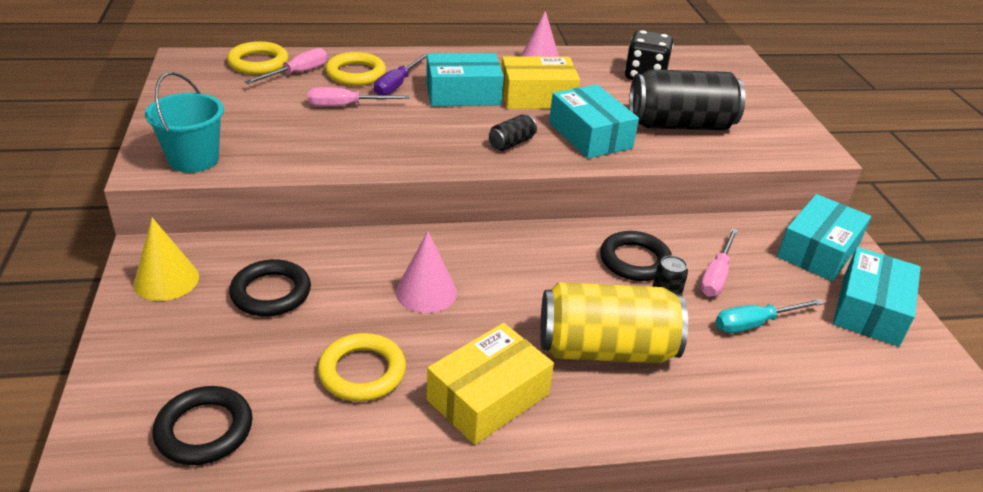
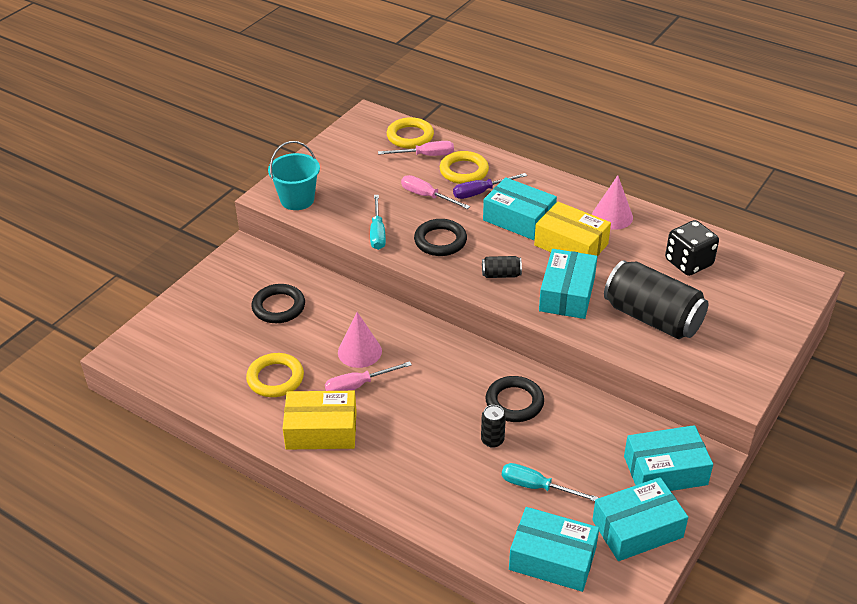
camera: 45 degrees right, 5 degrees up
(166, 280) = (236, 271): yellow cone -> none
(204, 430) = (177, 365): black ring -> black ring (440, 241)
(335, 155) = (377, 233): none -> turquoise screwdriver
(606, 349) = (419, 444): yellow can -> none
(716, 276) = (557, 443): pink screwdriver -> pink screwdriver (358, 385)
(856, 380) = (552, 559): none -> turquoise box

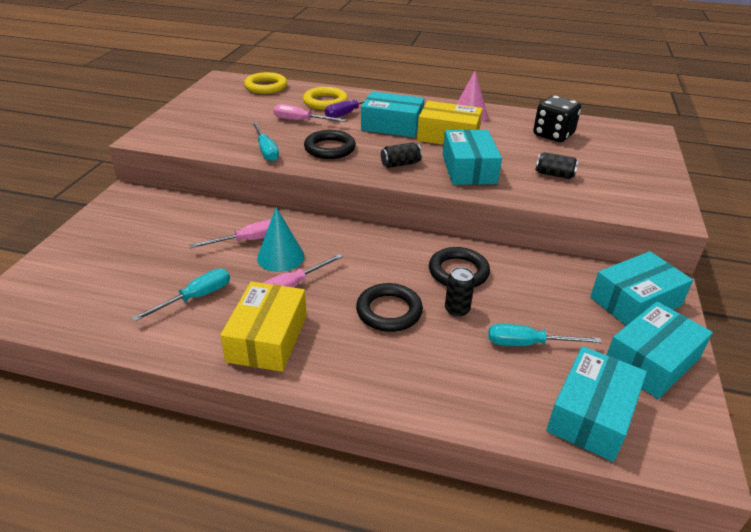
camera: 20 degrees left, 5 degrees down
(275, 378) = (196, 297): yellow ring -> turquoise screwdriver
(278, 307) = (179, 233): black ring -> black ring (389, 311)
(297, 199) = (175, 137): turquoise bucket -> none
(321, 430) = (268, 338): yellow box -> yellow box turned 60 degrees counterclockwise
(359, 351) = (280, 257): pink cone -> turquoise cone
(425, 155) = (286, 96): pink screwdriver -> pink screwdriver (248, 240)
(552, 559) = (591, 414): turquoise box -> turquoise box turned 60 degrees counterclockwise
(652, 318) = (554, 174): black can -> black can, size x0.43

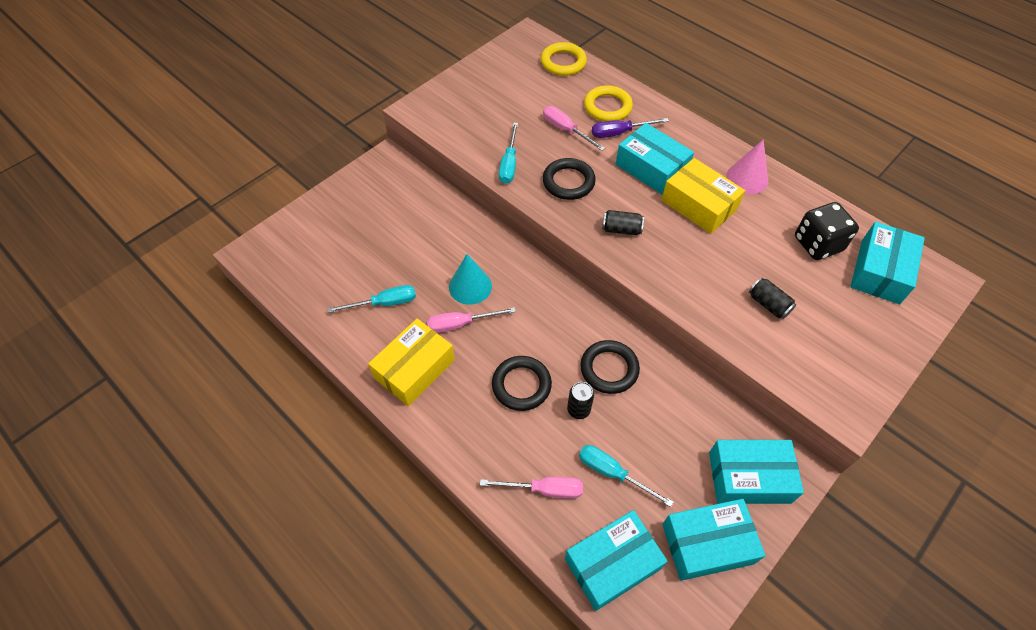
camera: 30 degrees right, 20 degrees up
(248, 240) = (455, 256): pink screwdriver -> pink screwdriver (544, 489)
(469, 169) = (684, 262): turquoise box -> turquoise box (880, 271)

